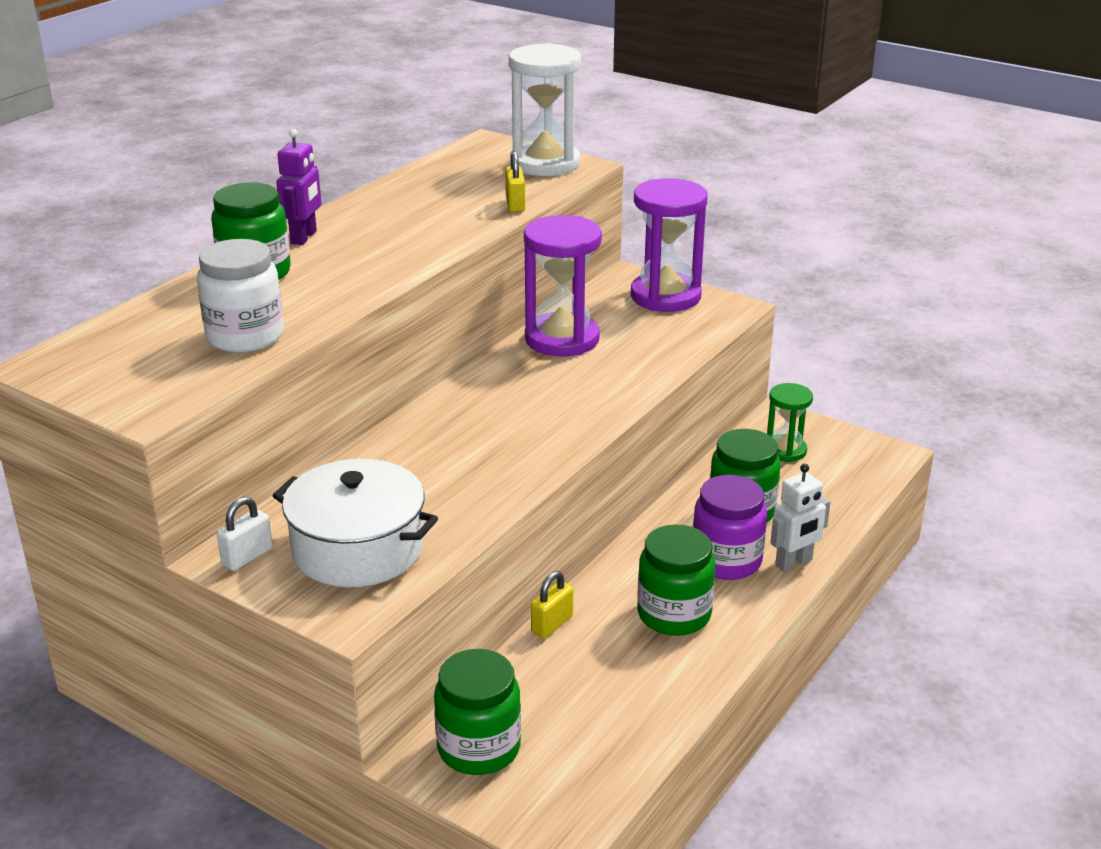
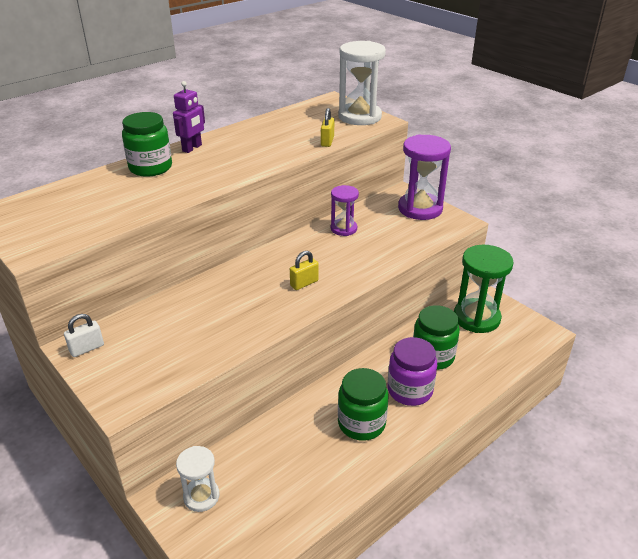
camera: 15 degrees right, 5 degrees up
(245, 336) = (118, 209): white jar -> none
(358, 549) = (152, 355): white pot -> none
(479, 748) = (201, 496): green jar -> white hourglass
(552, 624) = (283, 415): yellow padlock -> yellow padlock (304, 283)
(562, 339) = (343, 229): purple hourglass -> purple hourglass, size x0.58
(785, 450) = (476, 318): green hourglass -> green hourglass, size x1.73
(794, 563) = (453, 400): white robot -> none

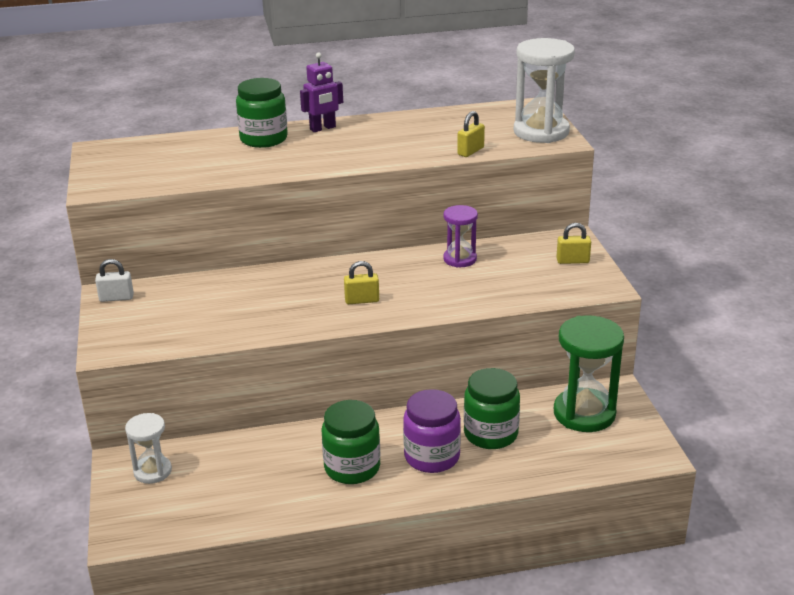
camera: 30 degrees right, 5 degrees down
(420, 209) = (572, 261): purple hourglass -> yellow padlock

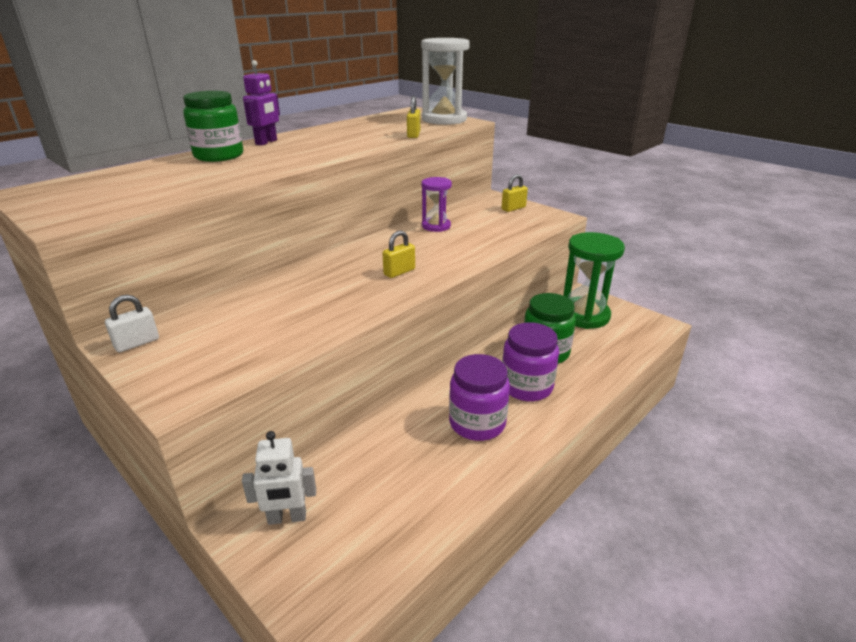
camera: 35 degrees left, 0 degrees up
(152, 471) = (287, 518): white hourglass -> white robot
(352, 468) = (477, 423): green jar -> purple jar

